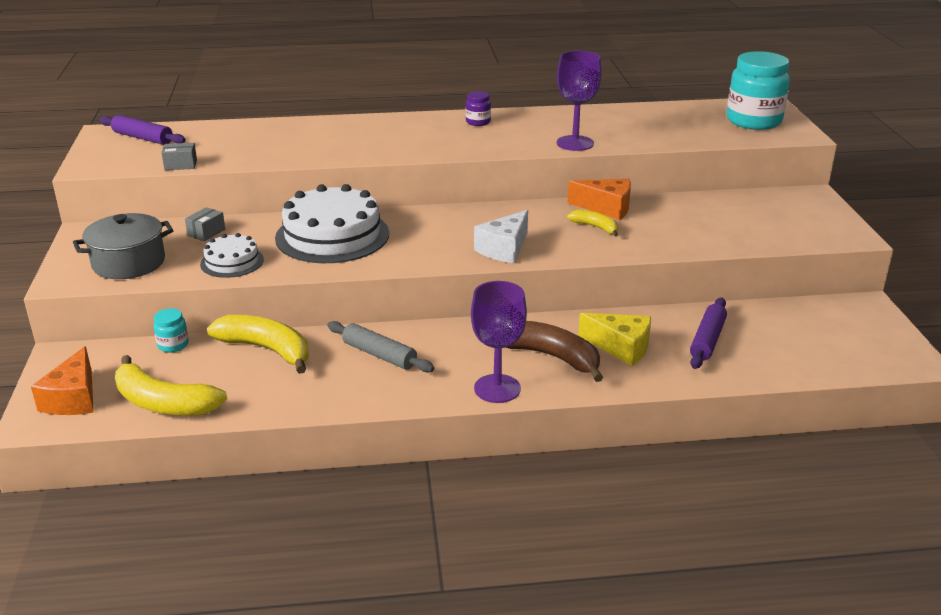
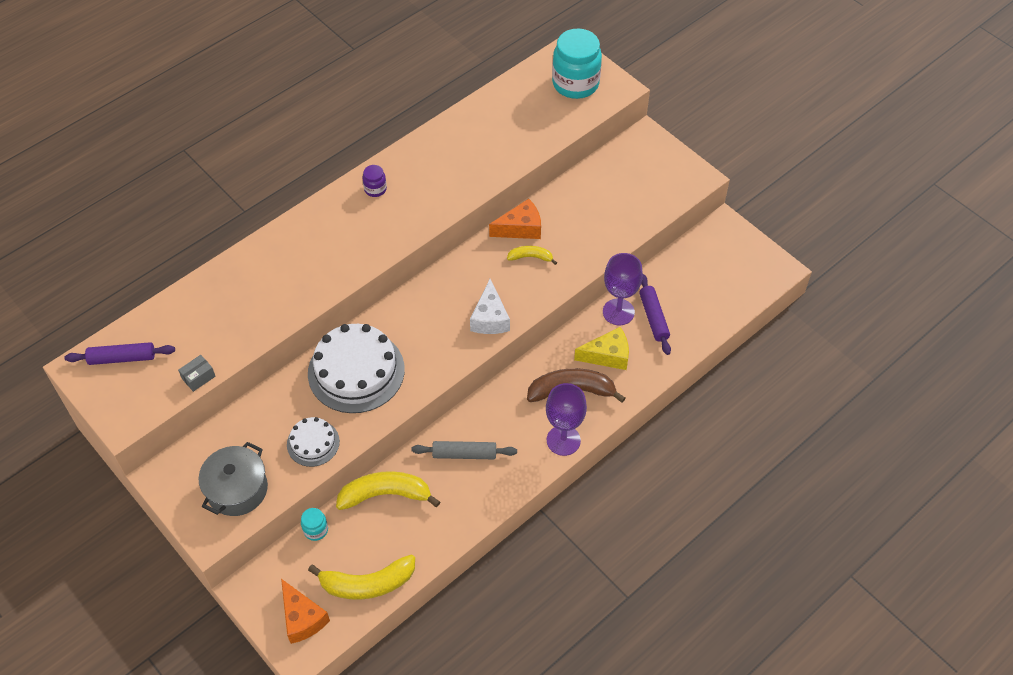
camera: 35 degrees left, 25 degrees up
(206, 232) = (257, 421): grey box -> none
(575, 143) = (473, 184): purple goblet -> purple goblet (618, 312)

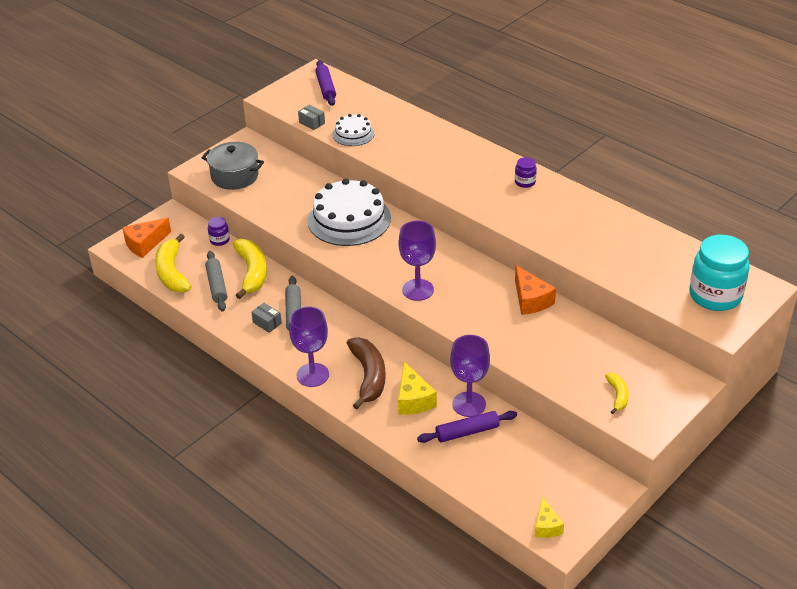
camera: 85 degrees right, 15 degrees down
(313, 443) = (277, 206): white cake -> white cake (353, 134)
(315, 530) = (219, 240): turquoise jar -> purple jar
(401, 533) = (216, 285): none -> grey rolling pin
(476, 481) = (267, 323): none -> grey box
(490, 318) = (418, 290): white cheese -> purple goblet
(530, 257) = (496, 310): yellow banana -> yellow banana (617, 396)
(764, 276) = (546, 526): none -> yellow cheese

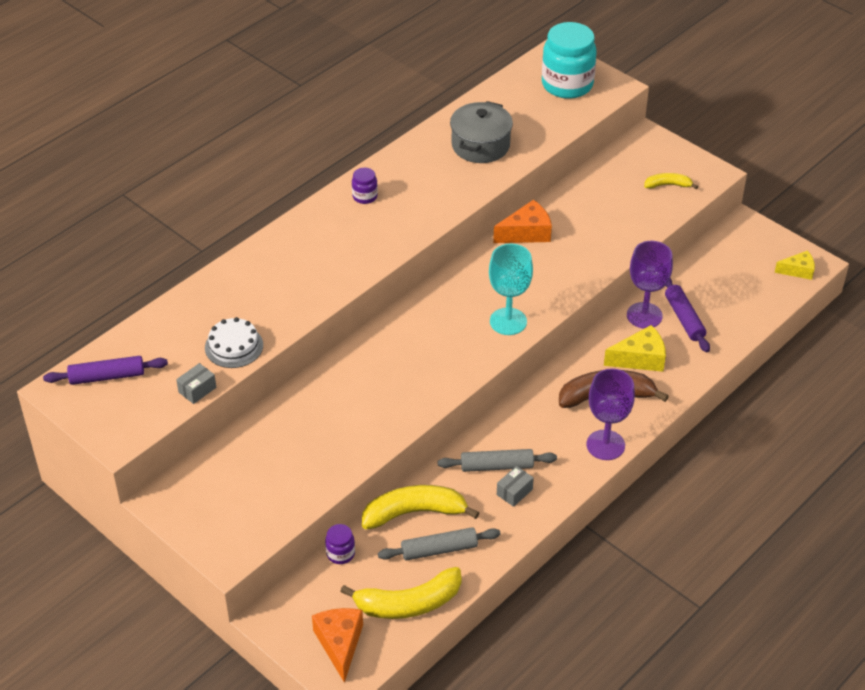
camera: 90 degrees left, 5 degrees up
(145, 244) = (340, 644): orange cheese -> orange cheese turned 150 degrees counterclockwise
(235, 176) = (251, 508): grey pot -> grey pot (480, 145)
(349, 219) = (367, 382): white cake -> none
(418, 290) = (508, 321): purple goblet -> turquoise goblet

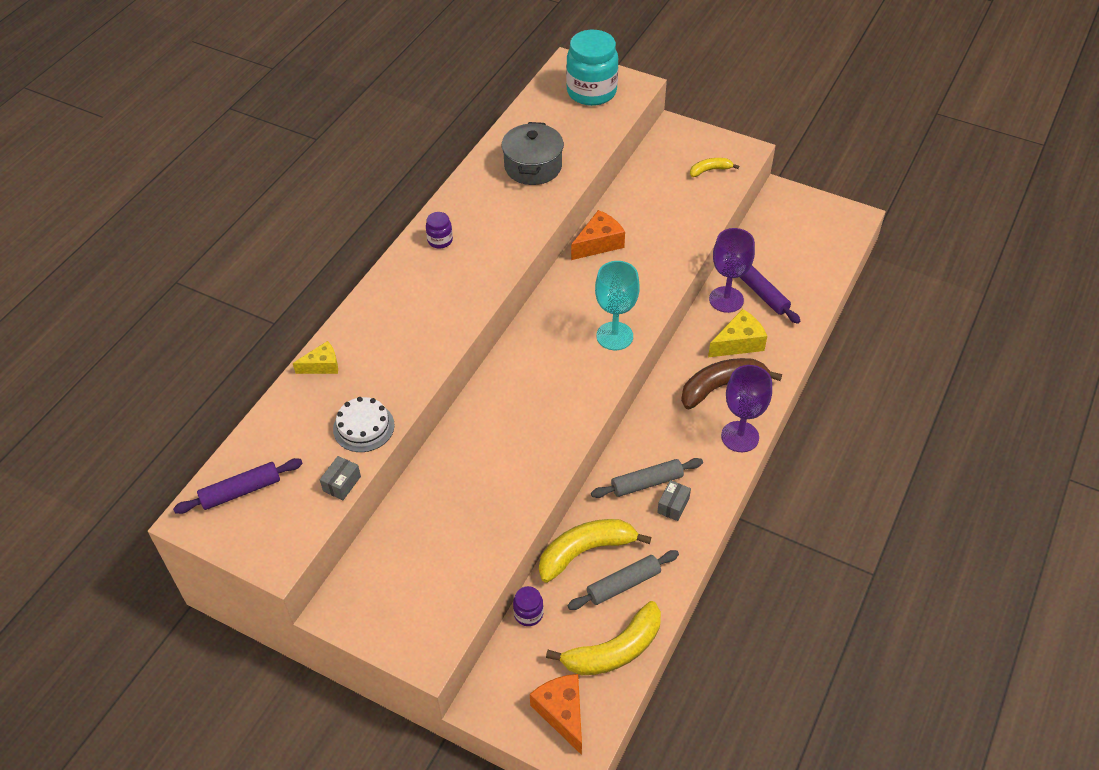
camera: 15 degrees left, 5 degrees up
(798, 271) = (845, 227): yellow cheese -> yellow cheese (322, 365)

